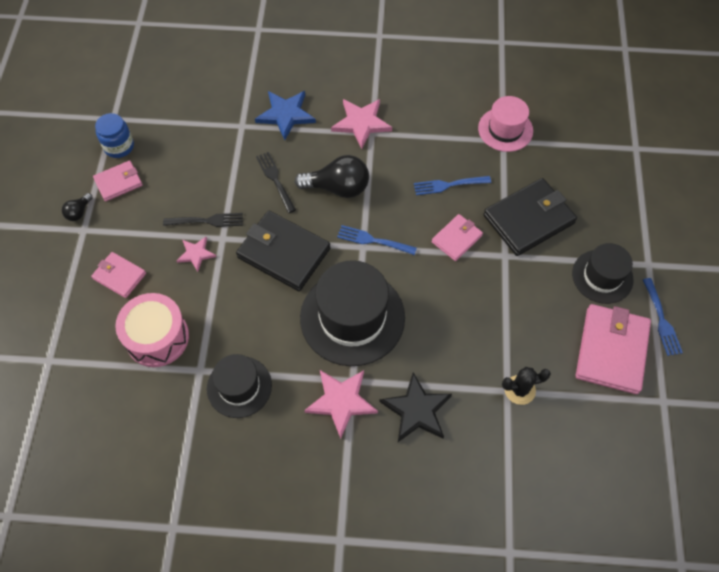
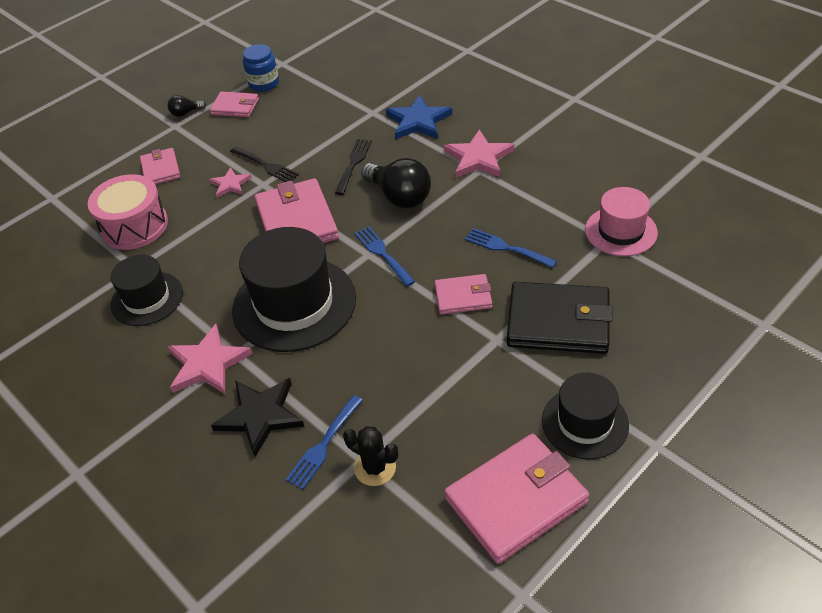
camera: 45 degrees right, 15 degrees down
(284, 253) = (297, 221): black wallet -> pink wallet
(661, 319) = (611, 510): blue fork -> blue fork (324, 444)

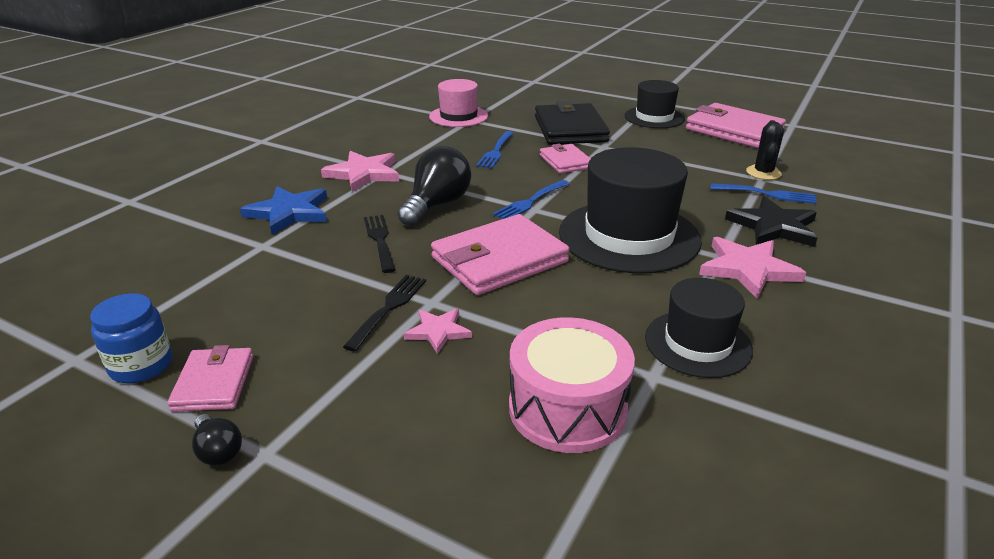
camera: 110 degrees left, 15 degrees down
(161, 169) = (410, 427): pink wallet -> none
(353, 164) = (380, 241): black fork -> black fork turned 75 degrees clockwise

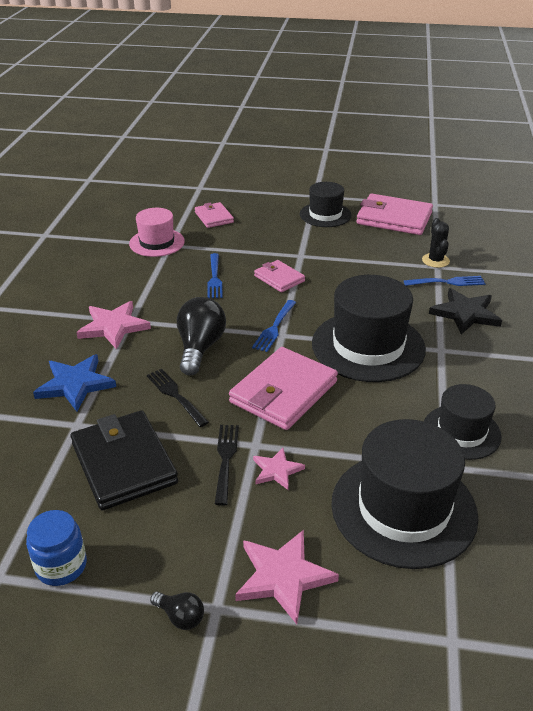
camera: 20 degrees left, 5 degrees up
(214, 383) = (134, 563): pink wallet -> pink wallet (214, 217)
(567, 408) = (403, 509): pink drum -> black hat
(570, 129) = (263, 241): black wallet -> black wallet (124, 463)
(748, 269) = (465, 358): pink star -> pink star (283, 577)

